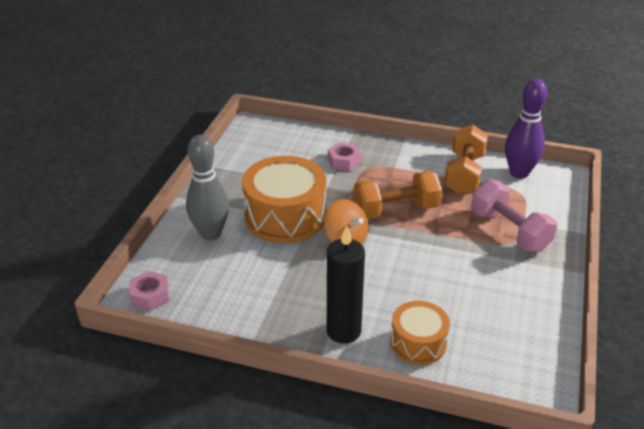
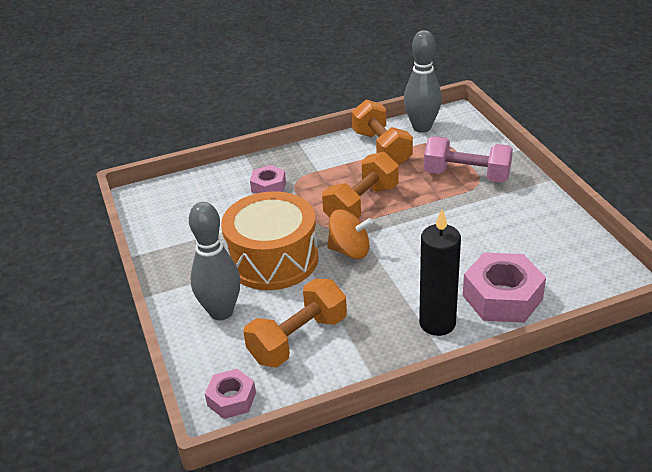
camera: 35 degrees left, 0 degrees up
(236, 282) = (298, 339): none -> orange dumbbell
(418, 342) = (502, 297): orange drum -> pink nut
(519, 173) = (422, 127): purple bowling pin -> grey bowling pin

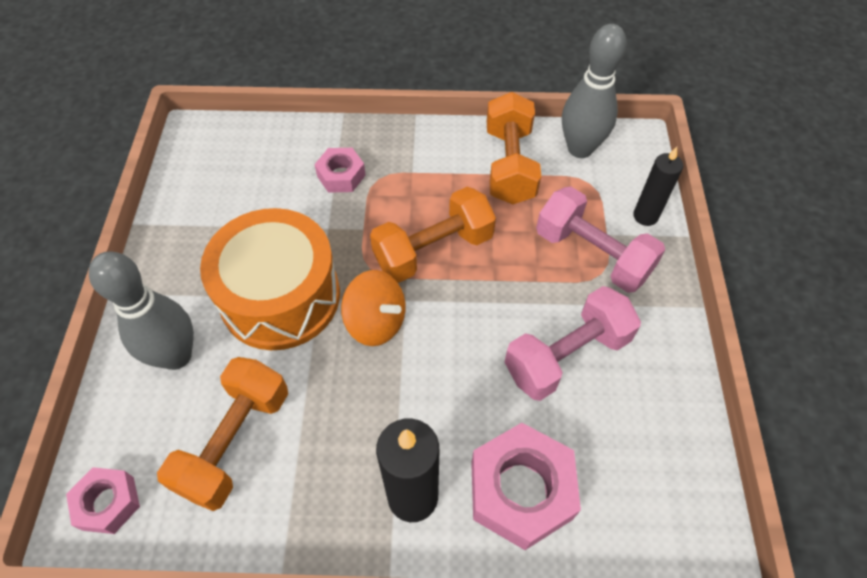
camera: 20 degrees right, 20 degrees up
(298, 339) = (235, 442): orange dumbbell -> orange dumbbell turned 45 degrees counterclockwise
(485, 227) = (566, 356): none -> pink dumbbell
(486, 148) = (645, 216): none -> black candle

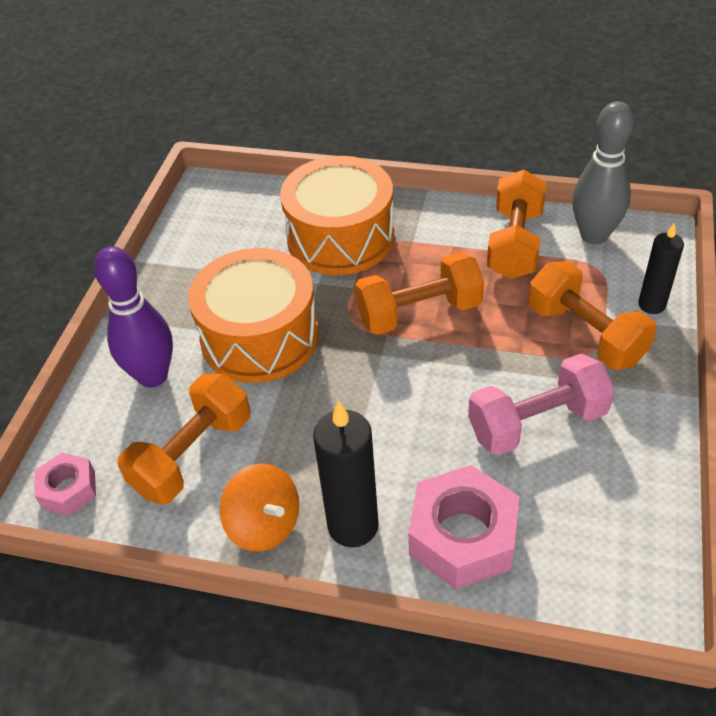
camera: 15 degrees right, 10 degrees down
(176, 356) = (153, 376): grey bowling pin -> purple bowling pin
(341, 175) = (340, 238): pink nut -> orange drum
(376, 322) = (348, 370): orange spinning top -> orange spinning top (264, 525)
(592, 254) = (585, 334): pink dumbbell -> orange dumbbell

